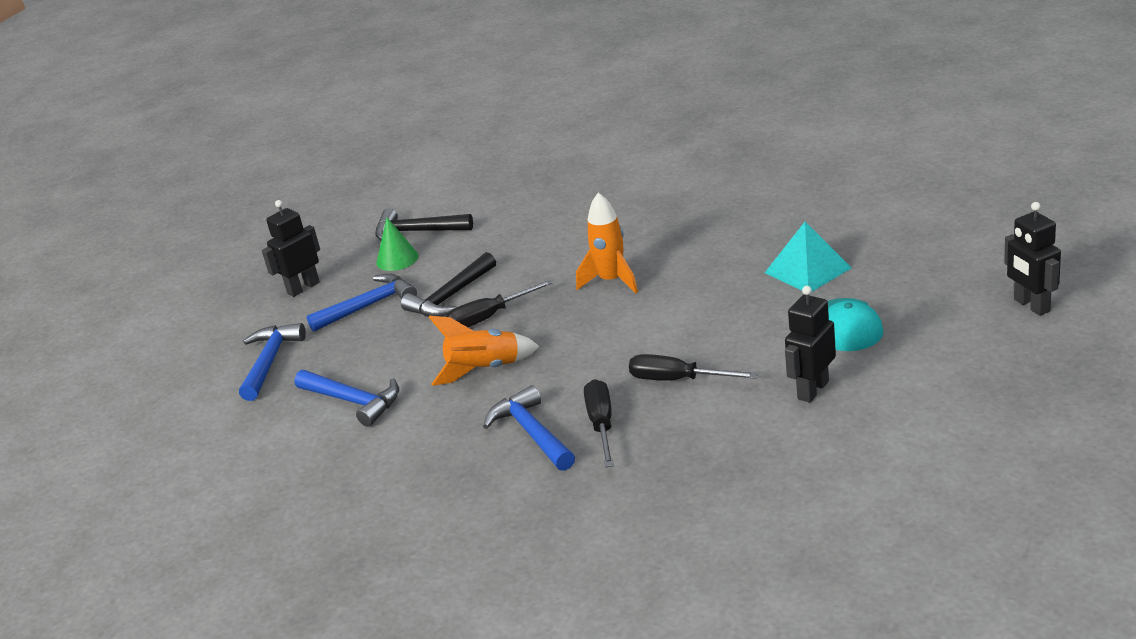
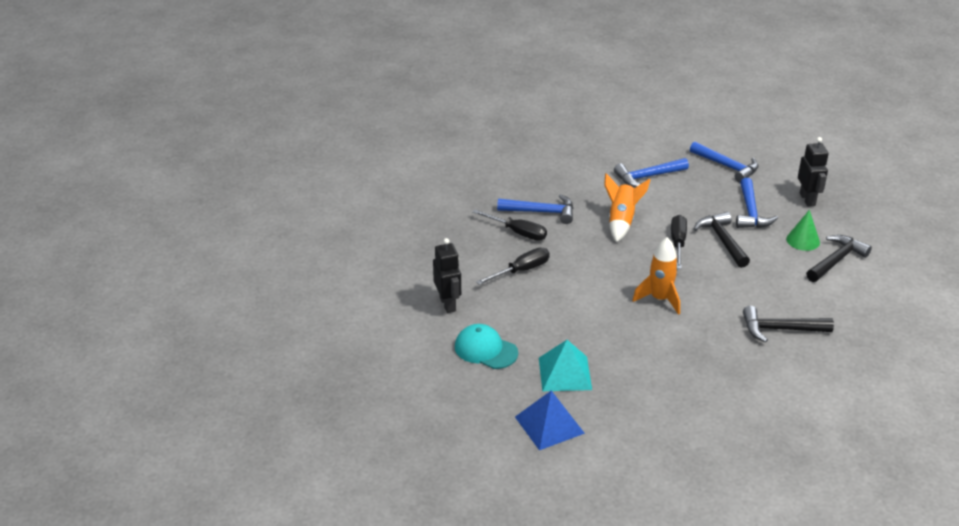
camera: 120 degrees right, 5 degrees up
(576, 212) = (780, 329): none -> black hammer
(888, 243) = (549, 425): none -> blue pyramid
(1031, 305) = (401, 426): black robot -> none

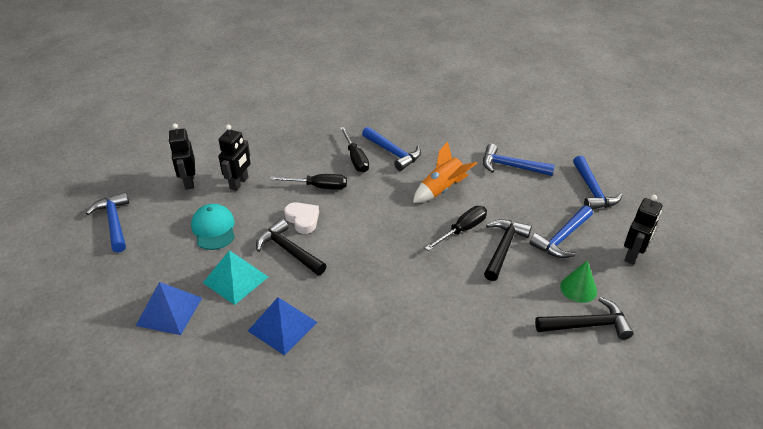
camera: 40 degrees right, 5 degrees up
(386, 396) = (114, 222): none -> blue hammer
(399, 328) = (189, 182): none -> black robot
(548, 302) = (303, 220): none -> white heart
(649, 381) = (282, 326): none -> blue pyramid
(659, 299) = (384, 266): orange rocket -> none
(780, 329) = (447, 354): black hammer -> black hammer (289, 251)

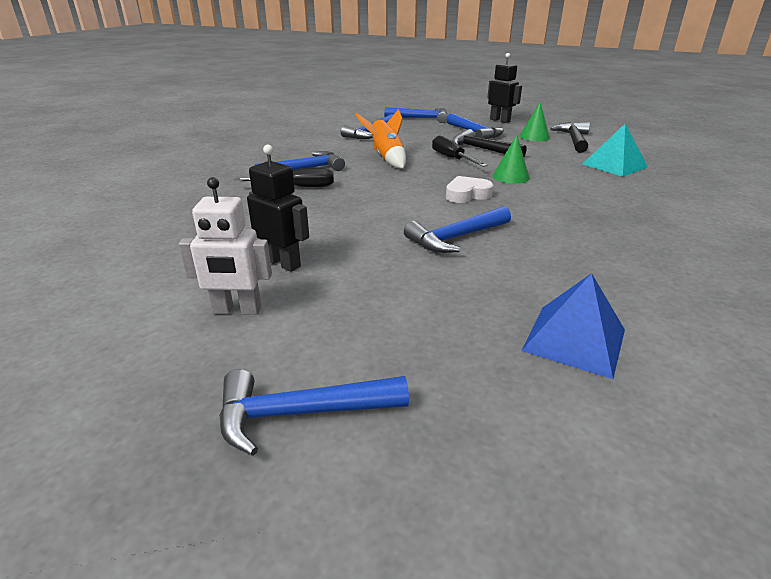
camera: 75 degrees left, 10 degrees down
(189, 182) = (237, 310): black robot -> white robot
(214, 229) = (384, 290): turquoise cap -> none
(235, 279) = (506, 278): turquoise pyramid -> turquoise pyramid (614, 165)
(282, 326) = (593, 251): blue pyramid -> none
(289, 251) = (456, 238): black hammer -> blue hammer
(303, 220) = (398, 225): white heart -> white heart (467, 194)
(318, 187) = (337, 211): black screwdriver -> none
(429, 274) = (511, 177): none -> green cone

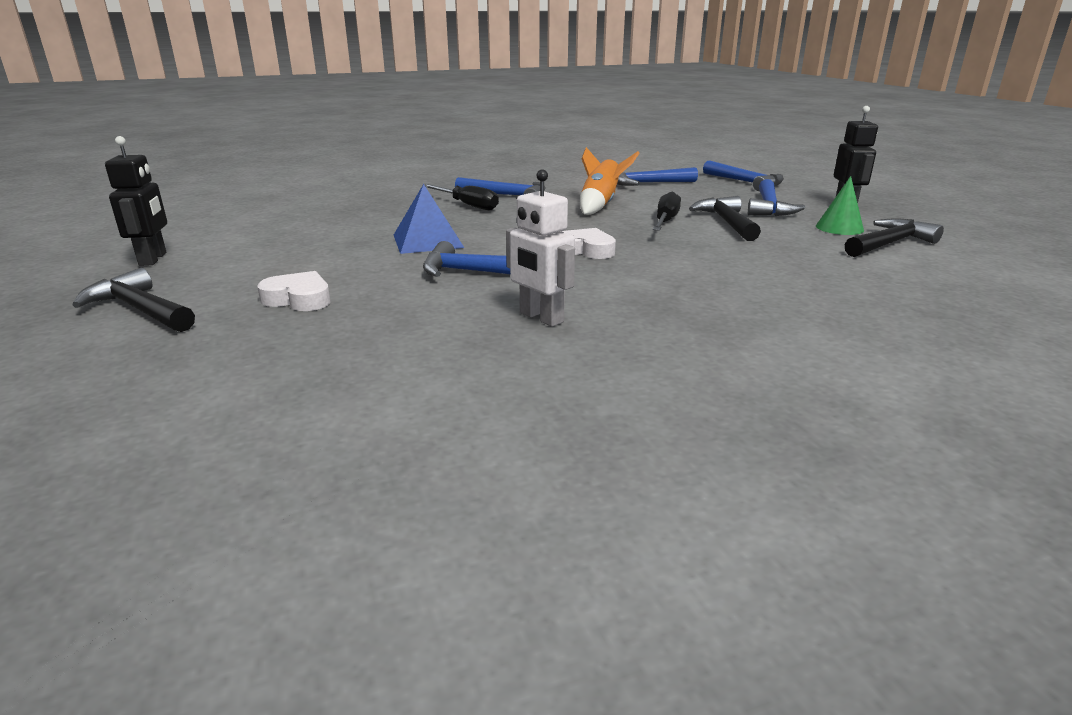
camera: 45 degrees right, 5 degrees down
(237, 310) = (242, 256): white robot -> white robot (541, 317)
(283, 263) = (328, 244): black robot -> black robot (153, 259)
(301, 413) = (140, 309): blue hammer -> black hammer
(405, 320) = (298, 299): none -> white heart
(511, 177) = (680, 251): green cone -> none
(574, 340) = (355, 360): blue pyramid -> blue pyramid (427, 241)
(614, 165) = (858, 279): turquoise pyramid -> none

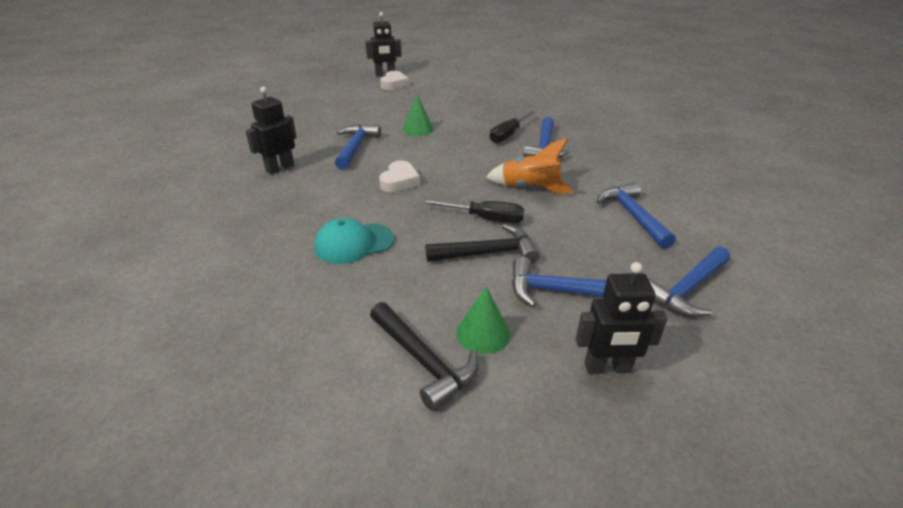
camera: 85 degrees right, 10 degrees up
(140, 309) = (319, 85): black hammer -> none
(298, 299) = (324, 110): white heart -> white heart (394, 84)
(427, 241) = (418, 129): blue pyramid -> green cone
(541, 317) = (280, 168): white robot -> black robot
(736, 268) = (354, 243): none -> turquoise cap

